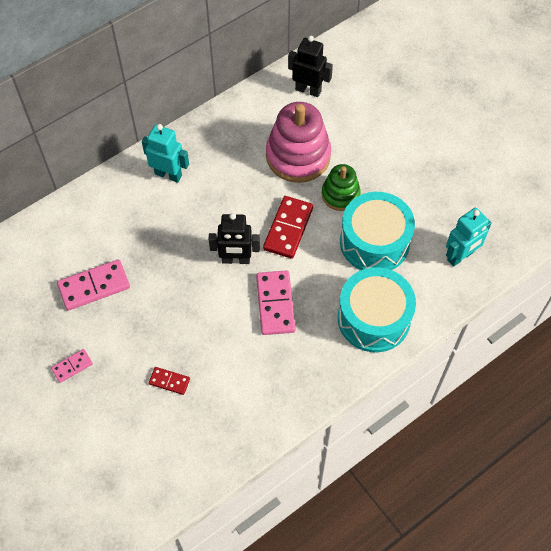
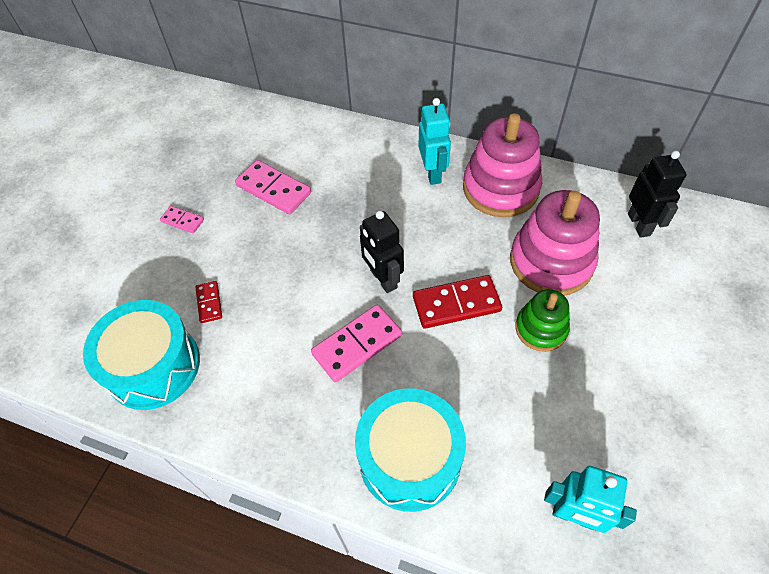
camera: 60 degrees right, 5 degrees down
(217, 143) = (500, 188): none -> pink stacking toy
(374, 242) = (510, 400): turquoise drum -> turquoise drum (153, 366)

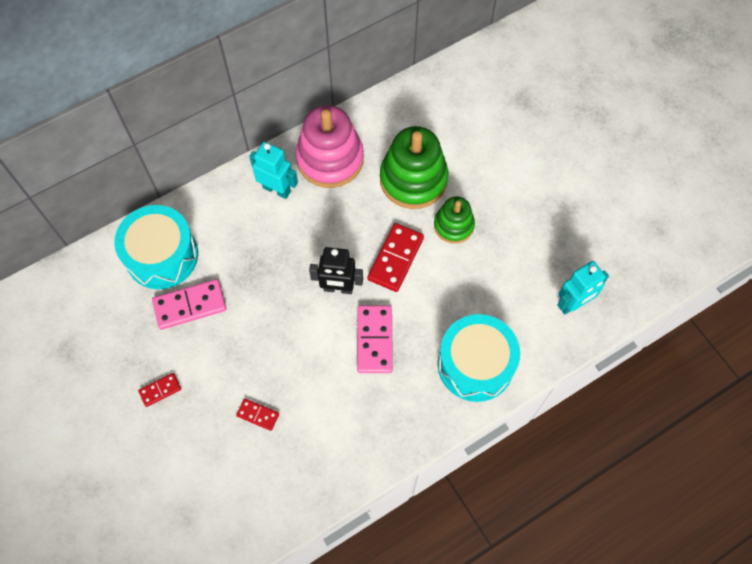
camera: 55 degrees left, 10 degrees up
(153, 366) = (280, 483): turquoise drum -> turquoise drum (162, 255)
(182, 221) = (160, 390): pink domino -> red domino
(551, 262) = (413, 179): pink stacking toy -> green stacking toy
(639, 224) = (431, 107): black robot -> none

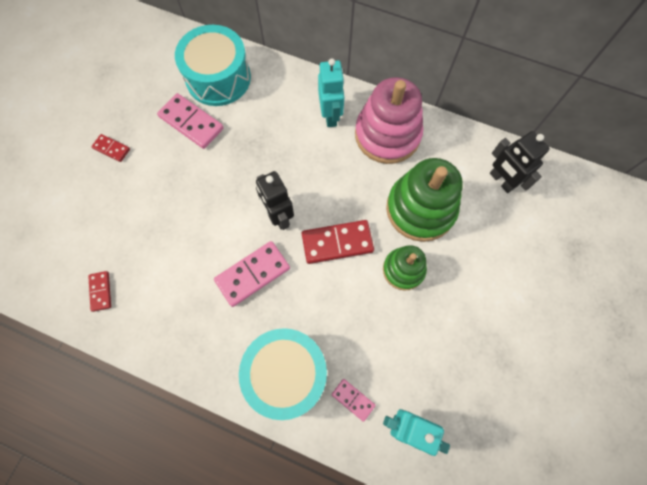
camera: 55 degrees right, 5 degrees up
(258, 415) = (133, 228): red domino -> red domino (101, 291)
(434, 107) = (501, 181): none -> black robot
(528, 328) = (353, 399): none -> pink domino

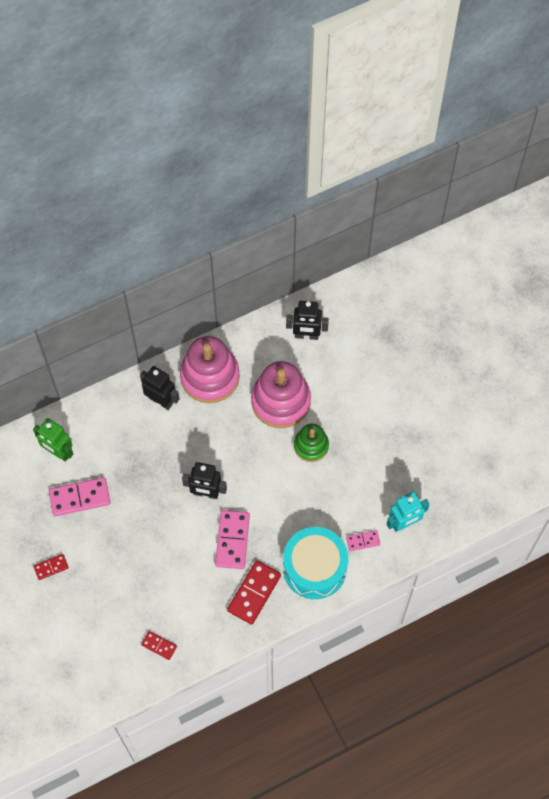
camera: 50 degrees left, 5 degrees down
(218, 78) = (58, 452): turquoise drum -> green robot
(330, 115) = (161, 400): turquoise robot -> black robot
(337, 243) = (258, 471): red domino -> red domino (254, 593)
(420, 209) = (281, 401): green stacking toy -> pink stacking toy

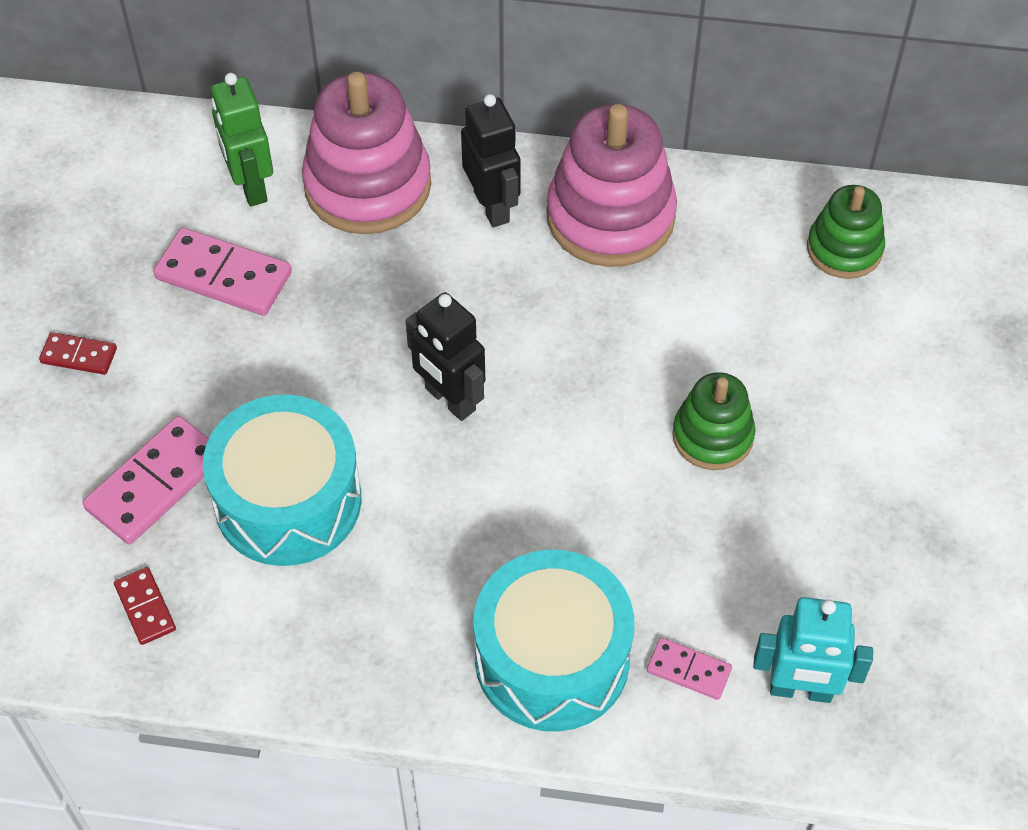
camera: 35 degrees right, 10 degrees down
(178, 572) = (288, 500): none -> turquoise drum
(232, 540) = (433, 509): pink domino -> pink domino (156, 483)
(254, 593) = (397, 629): red domino -> none
(281, 401) = (712, 328): pink stacking toy -> pink stacking toy (368, 185)
(306, 335) = (844, 249): black robot -> green stacking toy

